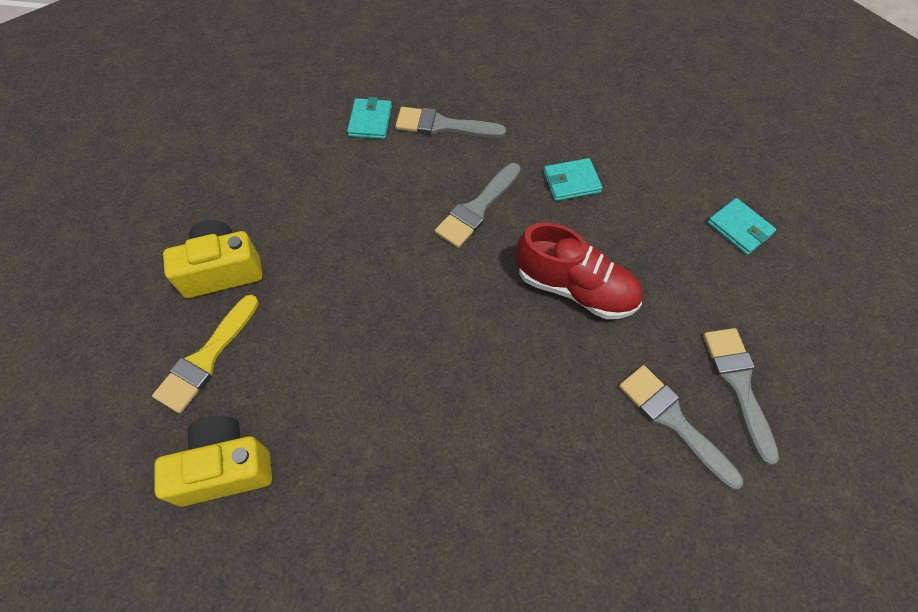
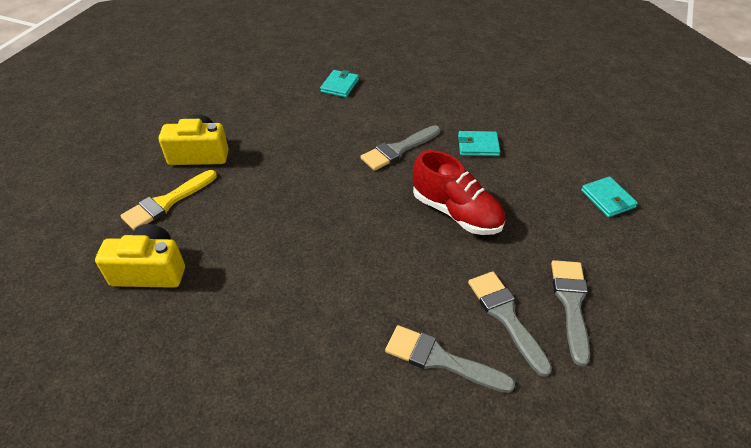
camera: 15 degrees right, 15 degrees down
(443, 125) = (392, 96): grey brush -> grey brush (440, 359)

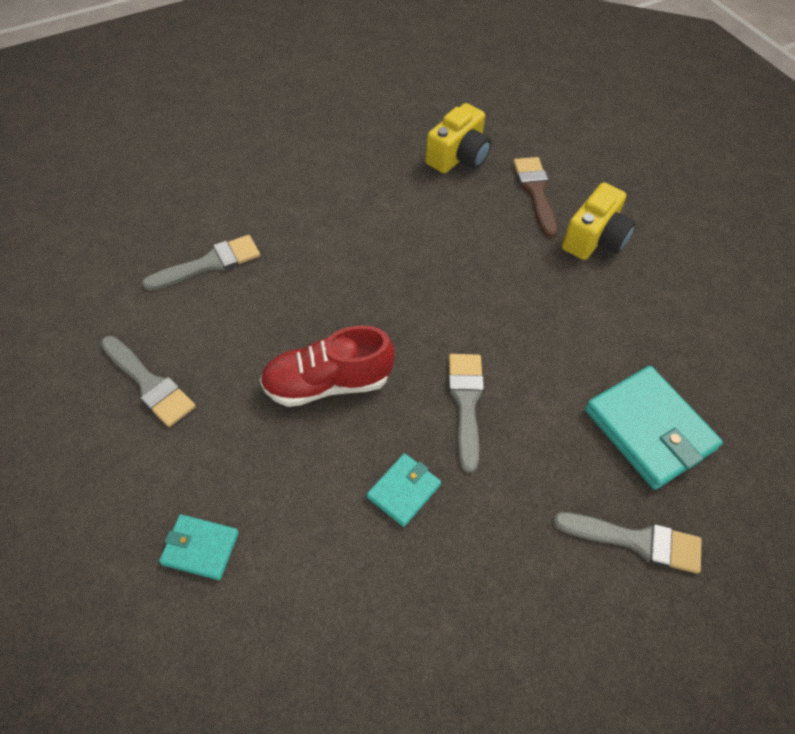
camera: 125 degrees right, 10 degrees up
(167, 202) = (535, 192): yellow brush -> brown brush
(339, 86) = (649, 429): turquoise wallet -> turquoise wallet, size x1.88
(506, 316) = (192, 329): grey brush -> grey brush (636, 541)

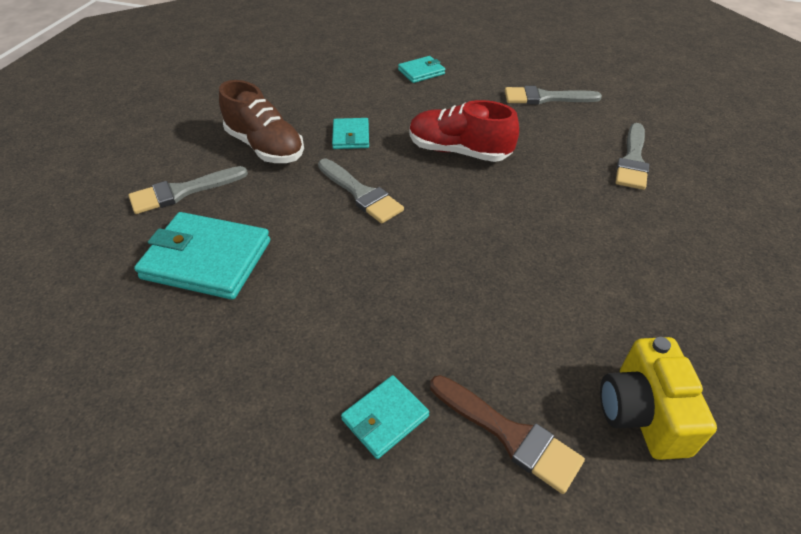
camera: 140 degrees right, 10 degrees down
(327, 383) = (459, 151): red shoe -> red shoe turned 105 degrees counterclockwise
(508, 549) = (265, 147): none -> brown shoe
(594, 239) = (385, 418): yellow camera -> turquoise wallet

